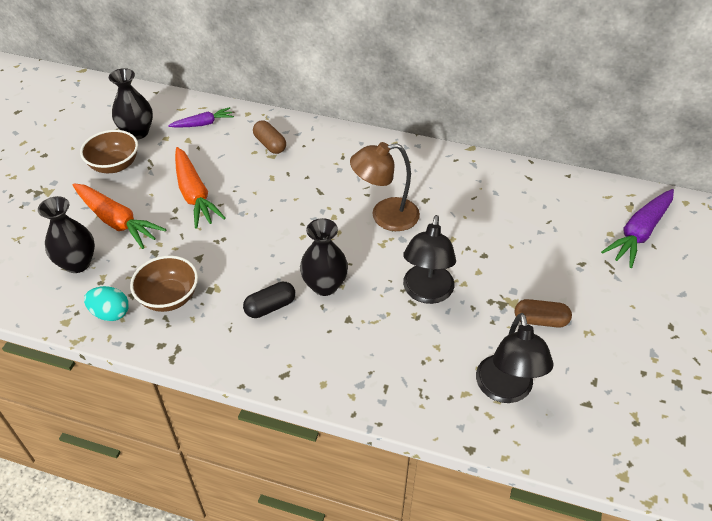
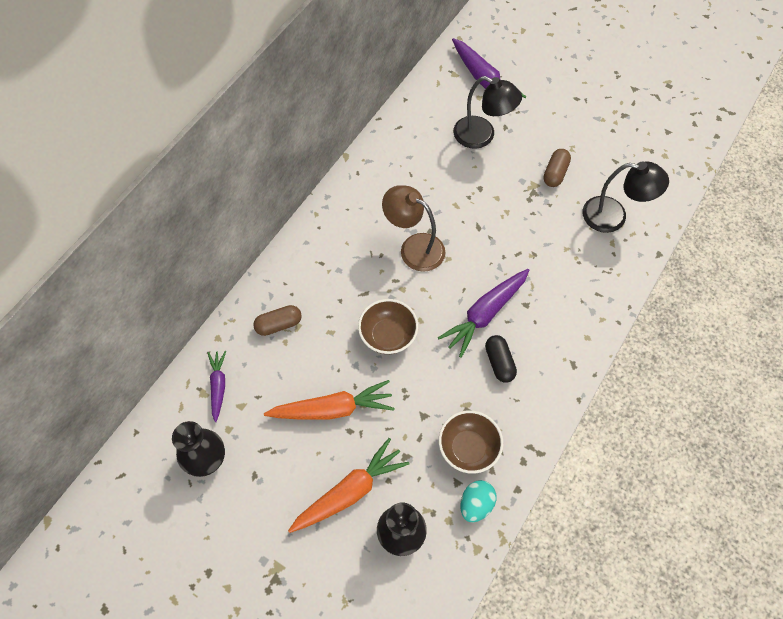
camera: 75 degrees left, 15 degrees up
(114, 165) = (257, 489): brown bowl -> brown bowl (388, 336)
(324, 285) = (485, 314): black vase -> purple carrot
(385, 216) = (414, 247): brown lamp -> brown lamp turned 120 degrees clockwise
(426, 293) = (511, 240): black lamp -> black lamp (482, 136)

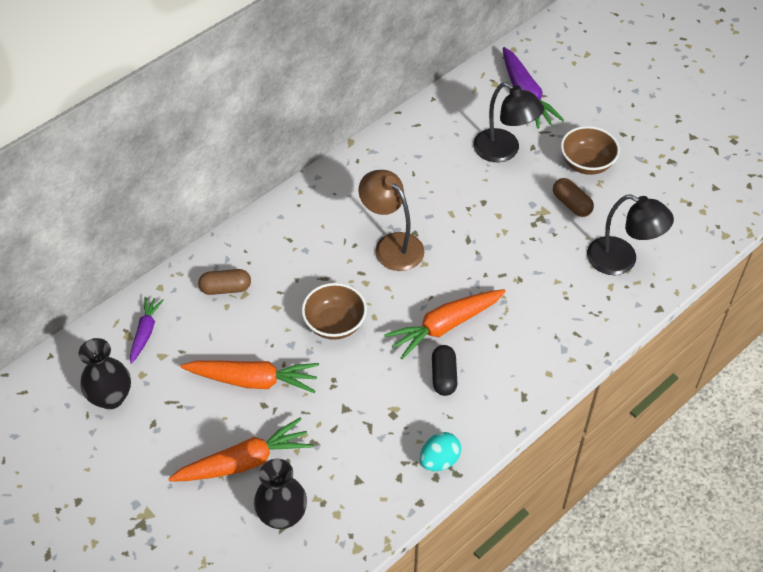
camera: 15 degrees right, 10 degrees down
(468, 448) = (381, 451): brown bowl -> brown bowl (586, 163)
(476, 504) = (370, 506): turquoise egg -> turquoise egg (439, 460)
(485, 314) = (445, 326): purple carrot -> orange carrot
(555, 173) = (571, 204): brown capsule -> brown capsule turned 75 degrees counterclockwise

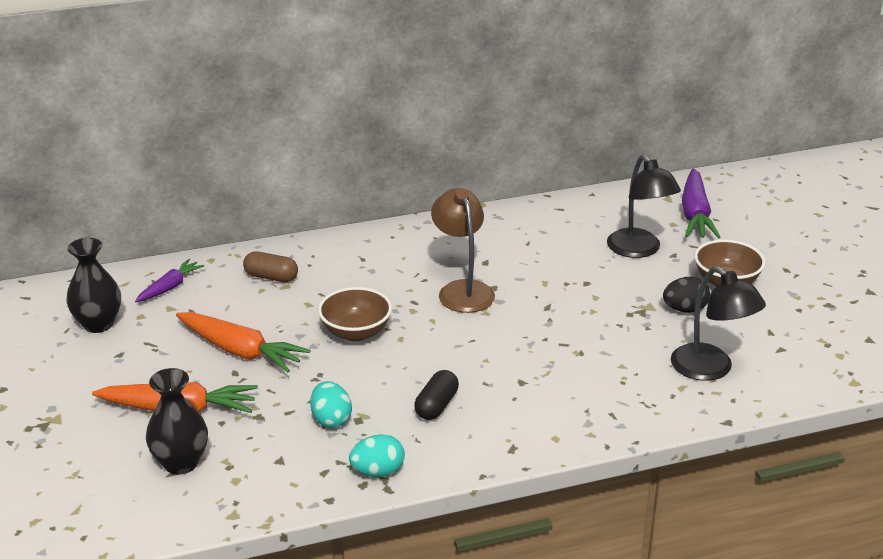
camera: 25 degrees right, 20 degrees down
(372, 423) = (331, 420): none -> turquoise egg
(445, 326) = (469, 366): orange carrot -> none
(571, 204) = (685, 309): brown capsule -> black egg

